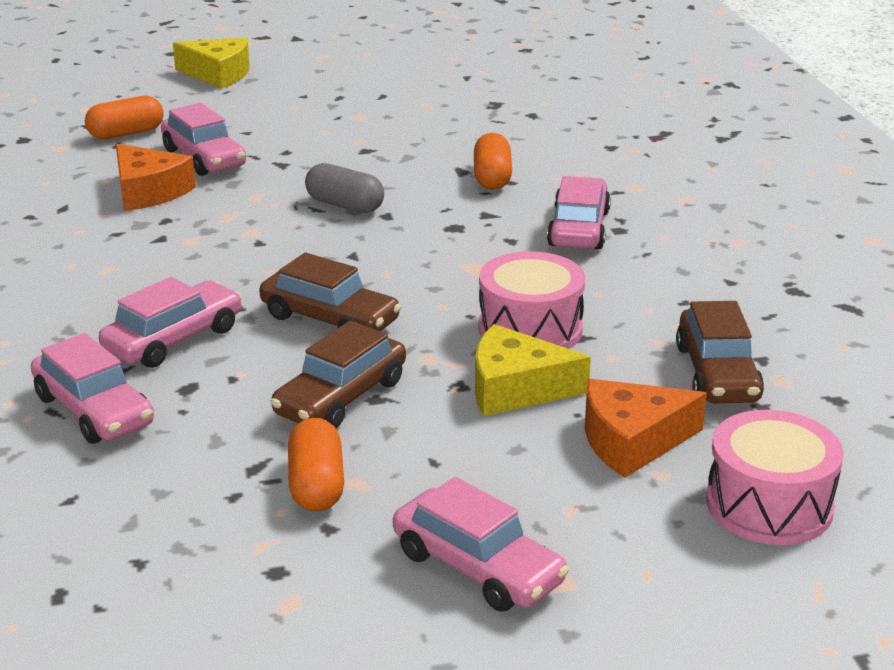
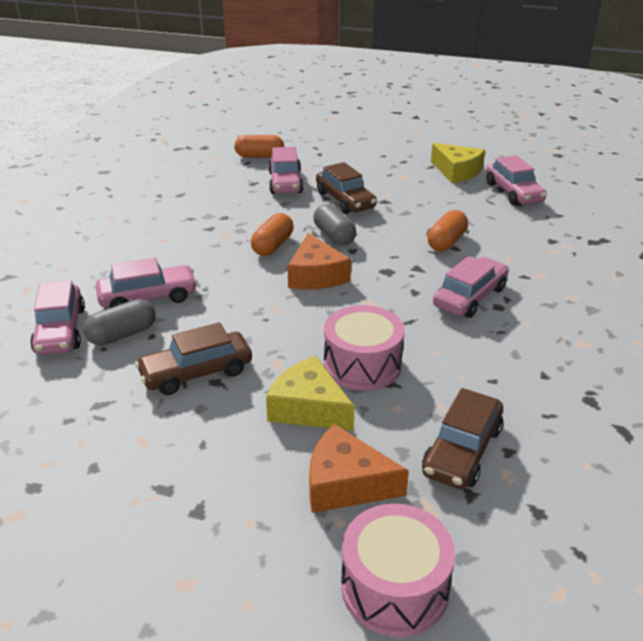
camera: 30 degrees right, 5 degrees up
(148, 191) = (234, 196): orange cheese -> orange cheese (316, 275)
(190, 389) = (122, 335): none -> grey capsule
(218, 74) = (347, 130): yellow cheese -> yellow cheese (457, 171)
(316, 485) = (119, 432): orange capsule -> orange capsule (273, 246)
(330, 319) = (246, 313): brown car -> brown car (345, 200)
(477, 567) = (146, 542): pink car -> pink car (513, 192)

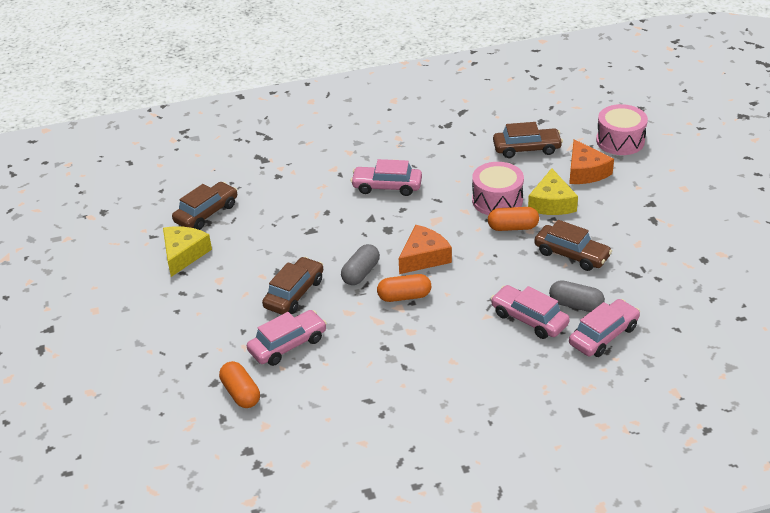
camera: 120 degrees left, 5 degrees up
(446, 242) = (321, 218): orange capsule -> orange capsule (512, 227)
(513, 192) = (206, 213): pink car -> brown car

